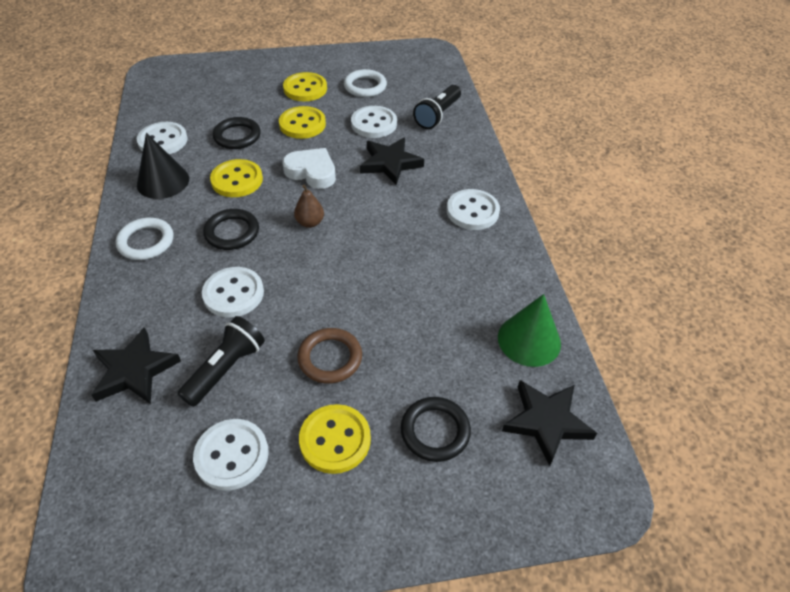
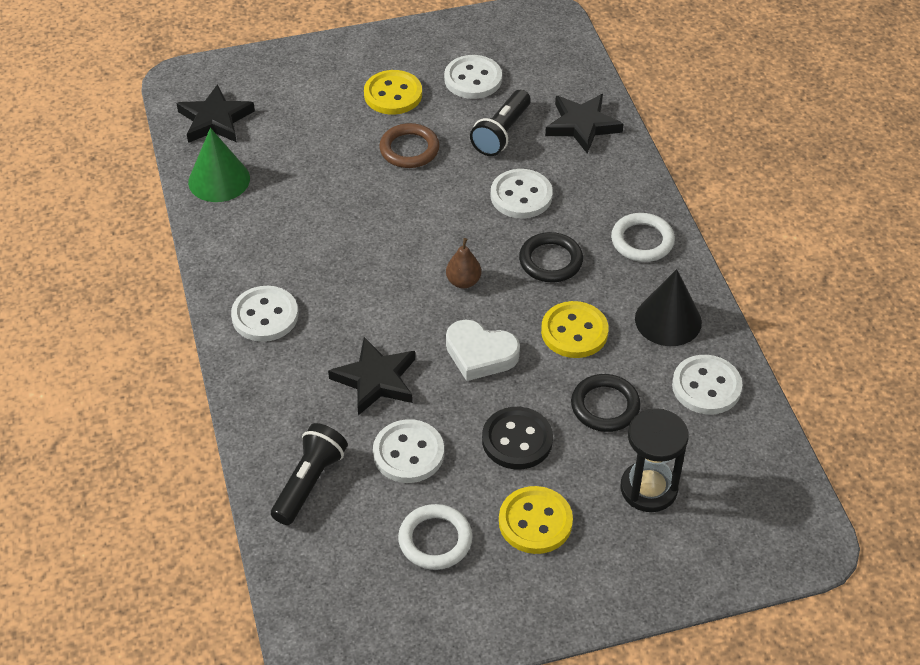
camera: 175 degrees right, 0 degrees up
(232, 97) = (648, 488): none -> black hourglass
(302, 124) = (517, 440): yellow button -> black button
(435, 431) = (310, 106): black ring -> none

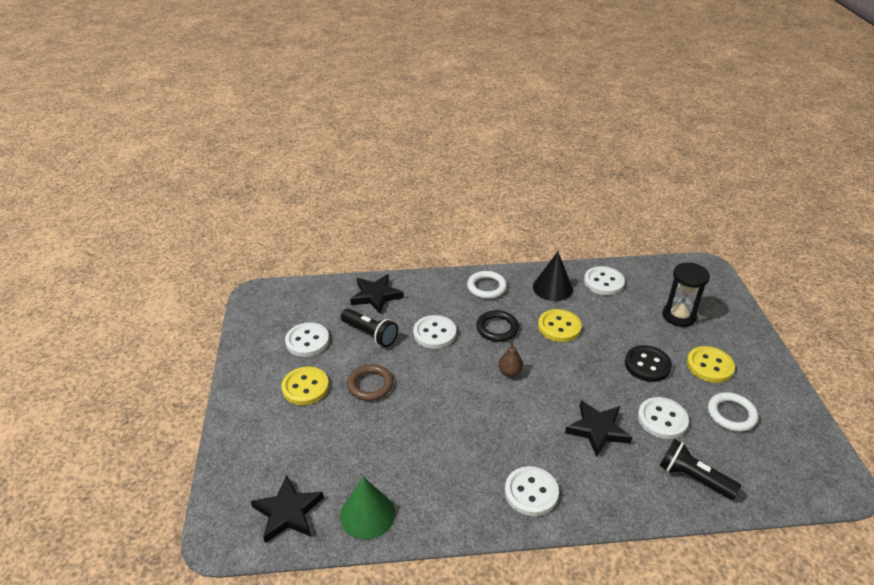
camera: 80 degrees left, 10 degrees down
(480, 354) = (576, 372): white heart -> none
(605, 406) = (619, 323): black ring -> none

